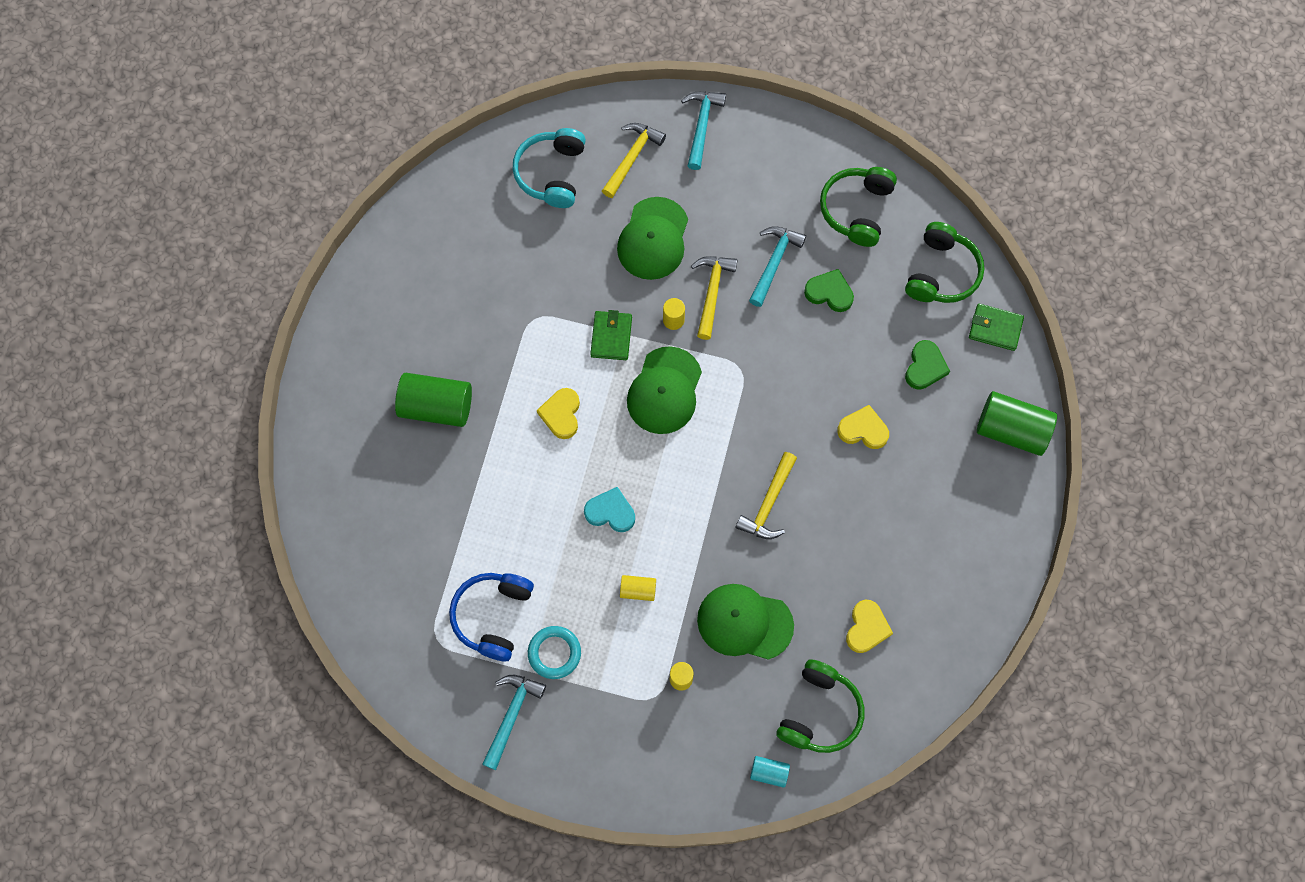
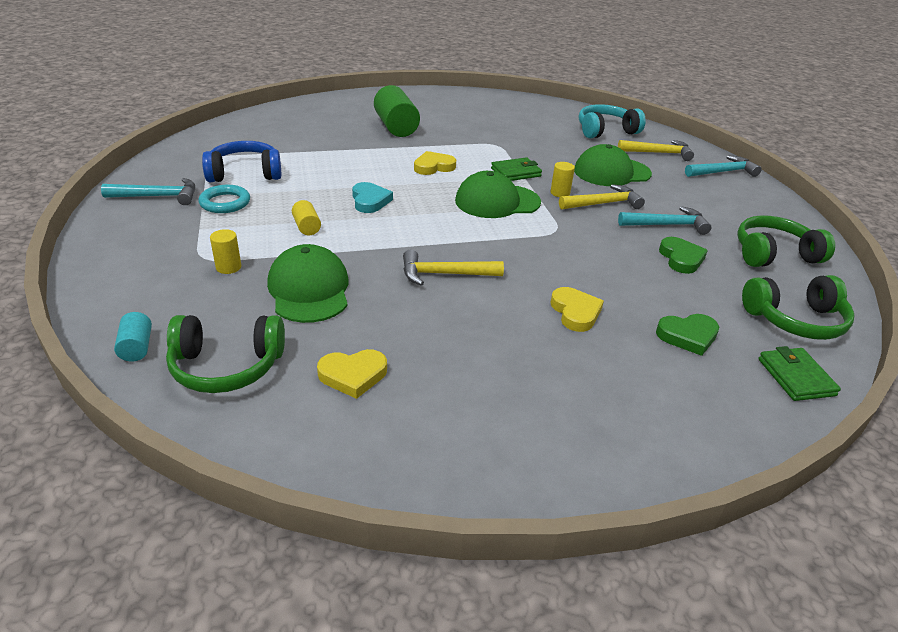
camera: 60 degrees right, 35 degrees down
(1011, 430) = (701, 430): green cylinder -> none

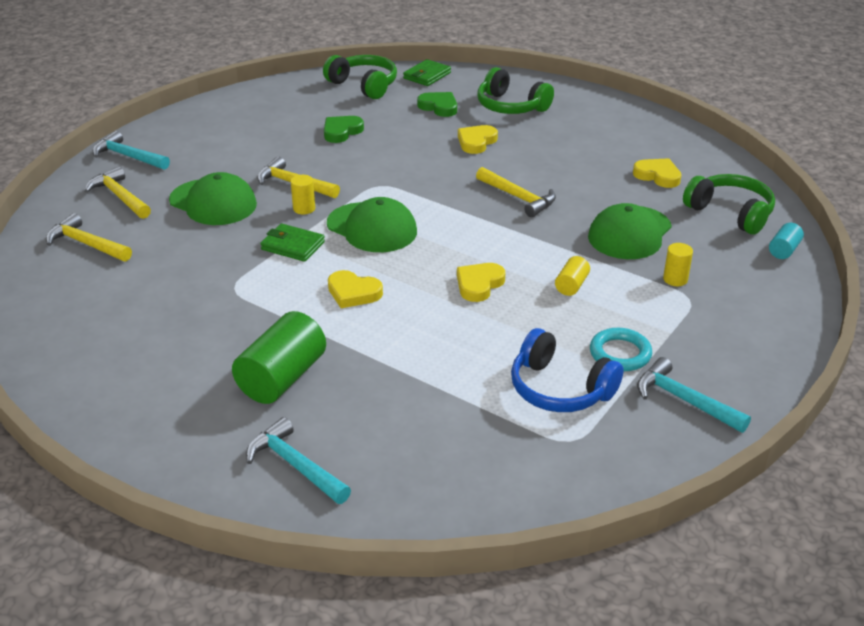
camera: 130 degrees left, 0 degrees up
(370, 201) = (479, 284): turquoise heart -> yellow heart
(605, 131) = (86, 244): turquoise headphones -> yellow hammer
(667, 225) = (292, 150): turquoise hammer -> turquoise hammer (295, 465)
(773, 254) = (278, 106): green headphones -> green headphones (511, 106)

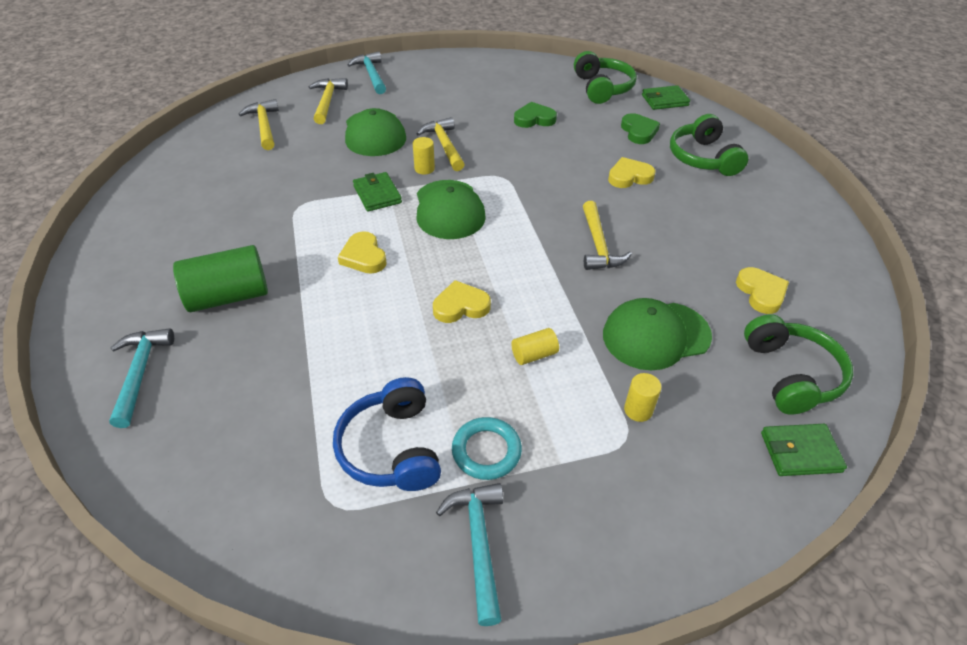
camera: 40 degrees right, 10 degrees up
(784, 250) = (800, 452): turquoise cylinder -> green wallet

